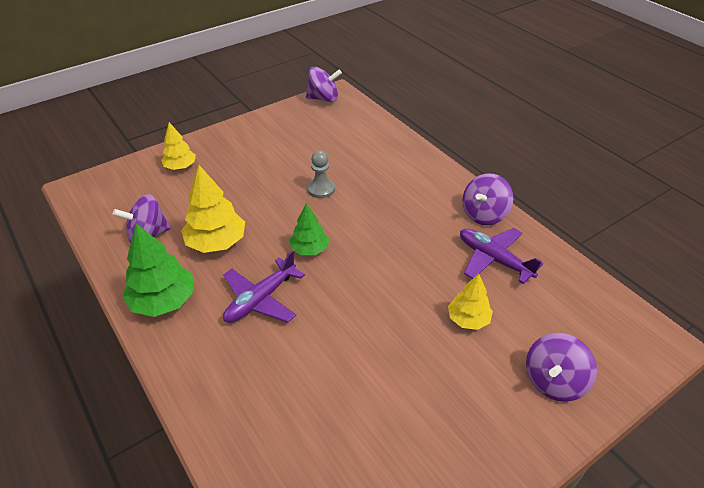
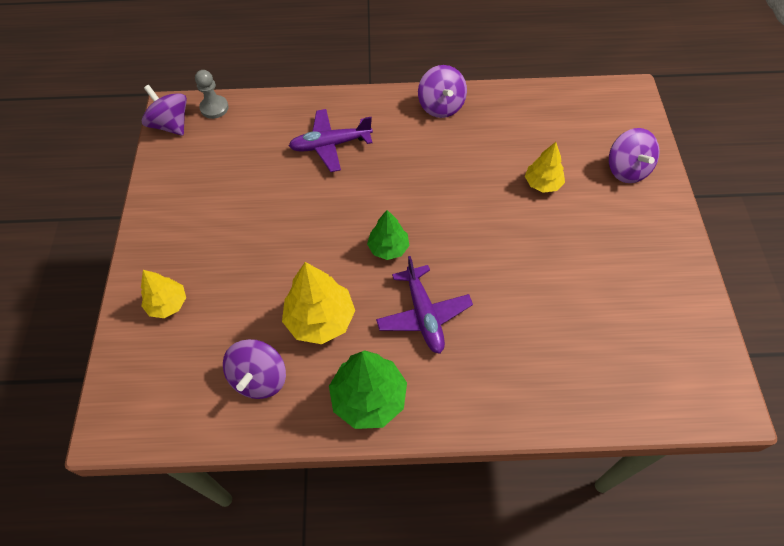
camera: 55 degrees left, 15 degrees up
(321, 189) = (314, 199): grey pawn -> grey pawn (214, 108)
(323, 99) = (171, 125): purple spinning top -> purple spinning top turned 75 degrees counterclockwise
(493, 259) = (494, 131): purple plane -> purple plane (330, 145)

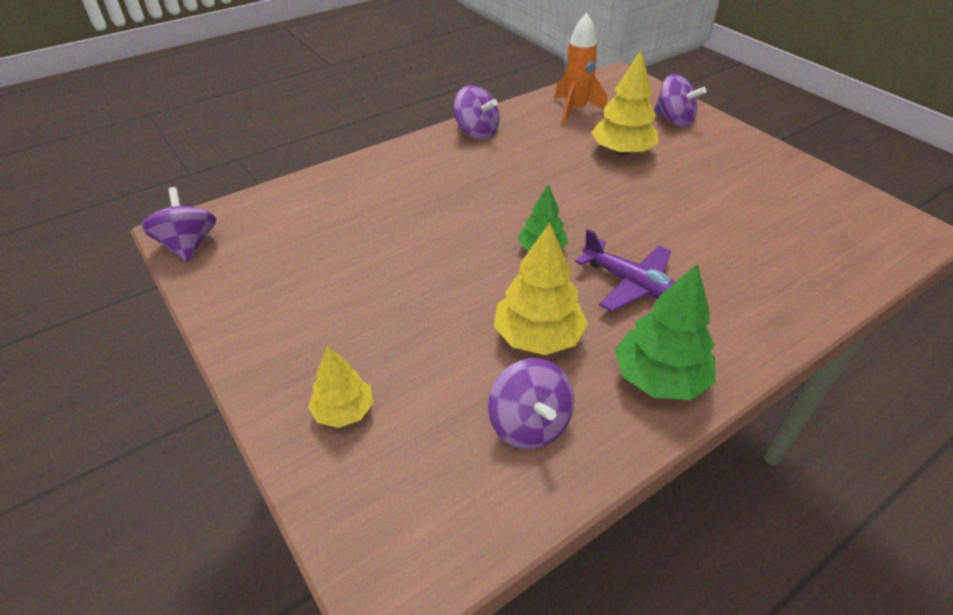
camera: 35 degrees left, 15 degrees down
(171, 125) = (188, 245): purple spinning top -> purple spinning top turned 60 degrees clockwise
(214, 108) = (232, 213): grey pawn -> none
(330, 145) = (397, 195): purple plane -> none
(542, 183) = (622, 151): yellow tree -> yellow tree, size x1.60
(546, 118) = (575, 110): none -> orange rocket

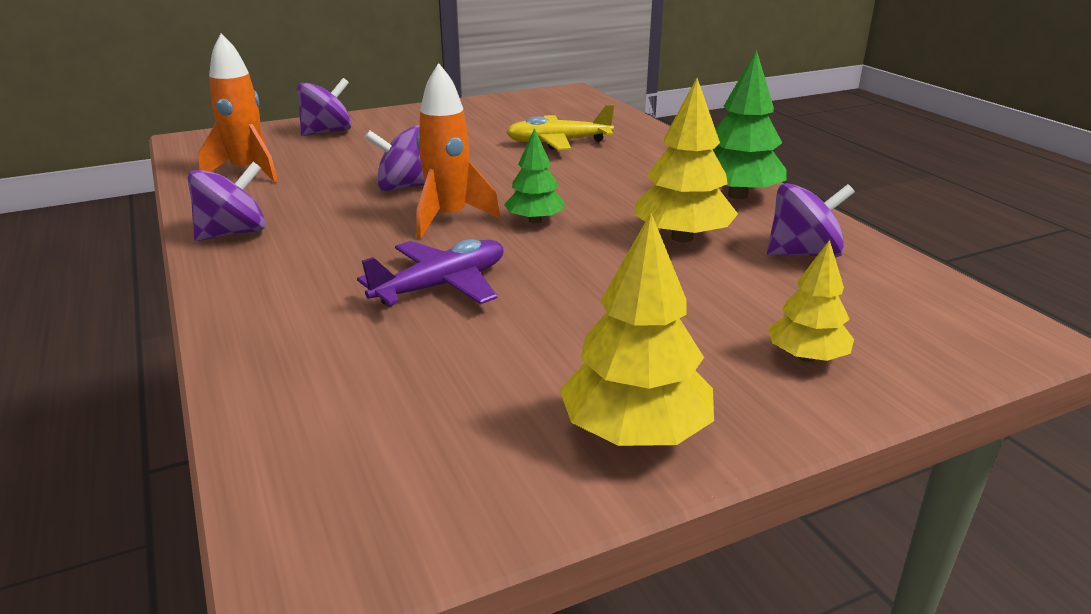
camera: 80 degrees left, 15 degrees down
(188, 245) = (372, 545): purple spinning top -> purple spinning top (405, 187)
(529, 207) = (449, 218): none -> orange rocket
(622, 151) = (369, 161): yellow tree -> yellow tree (635, 432)
(632, 285) = (609, 188): purple plane -> purple plane (442, 286)
(736, 241) = (558, 142): none -> yellow plane

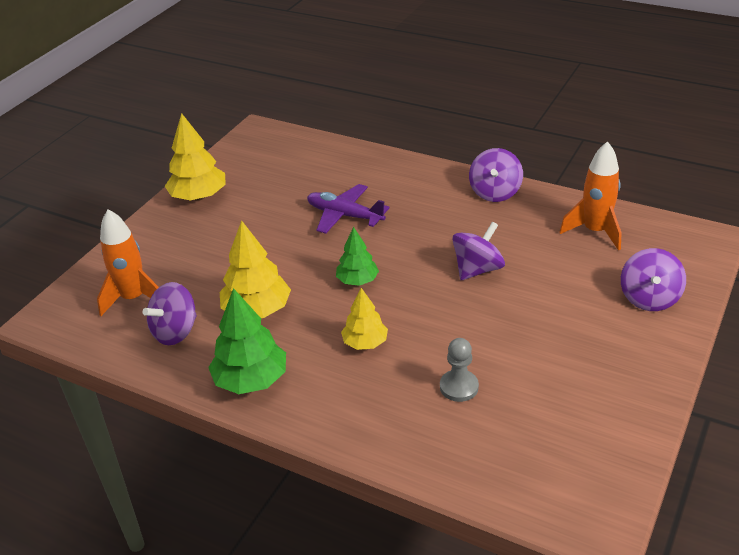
camera: 145 degrees right, 10 degrees up
(442, 286) = (344, 215): purple plane -> purple plane turned 105 degrees clockwise
(449, 218) = (407, 257): orange rocket -> orange rocket (133, 298)
(558, 142) = (459, 387): yellow plane -> grey pawn
(806, 357) = (148, 257): yellow tree -> yellow tree (365, 343)

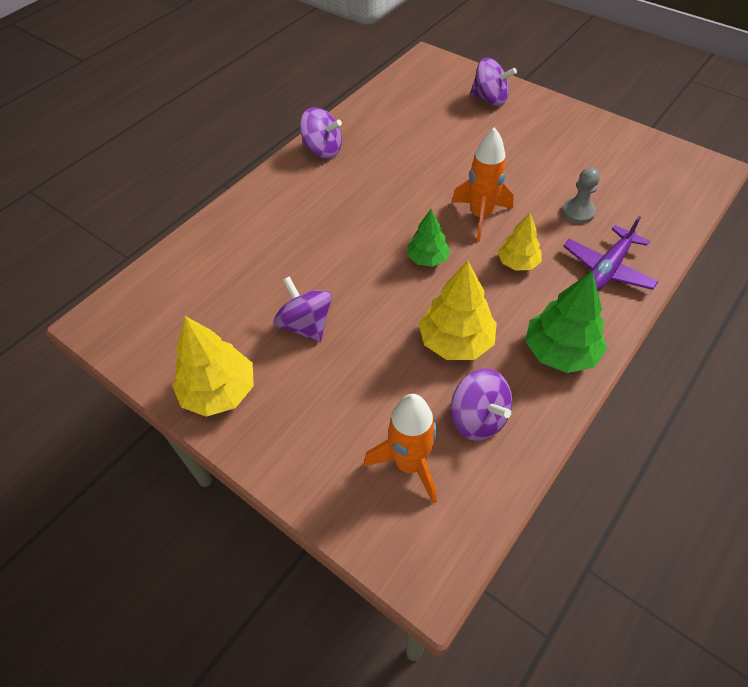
camera: 80 degrees left, 15 degrees up
(344, 215) = (316, 257): purple plane -> purple plane (607, 269)
(477, 269) = (432, 178): purple spinning top -> purple spinning top (306, 325)
(595, 231) = (401, 107): orange rocket -> orange rocket (480, 216)

